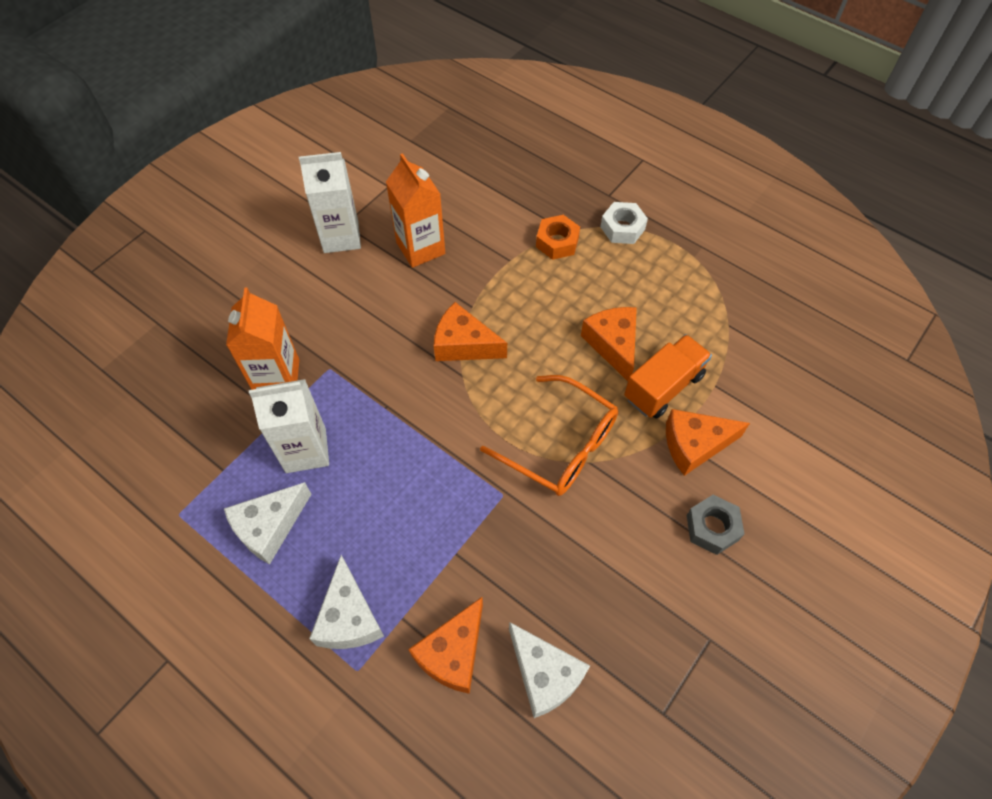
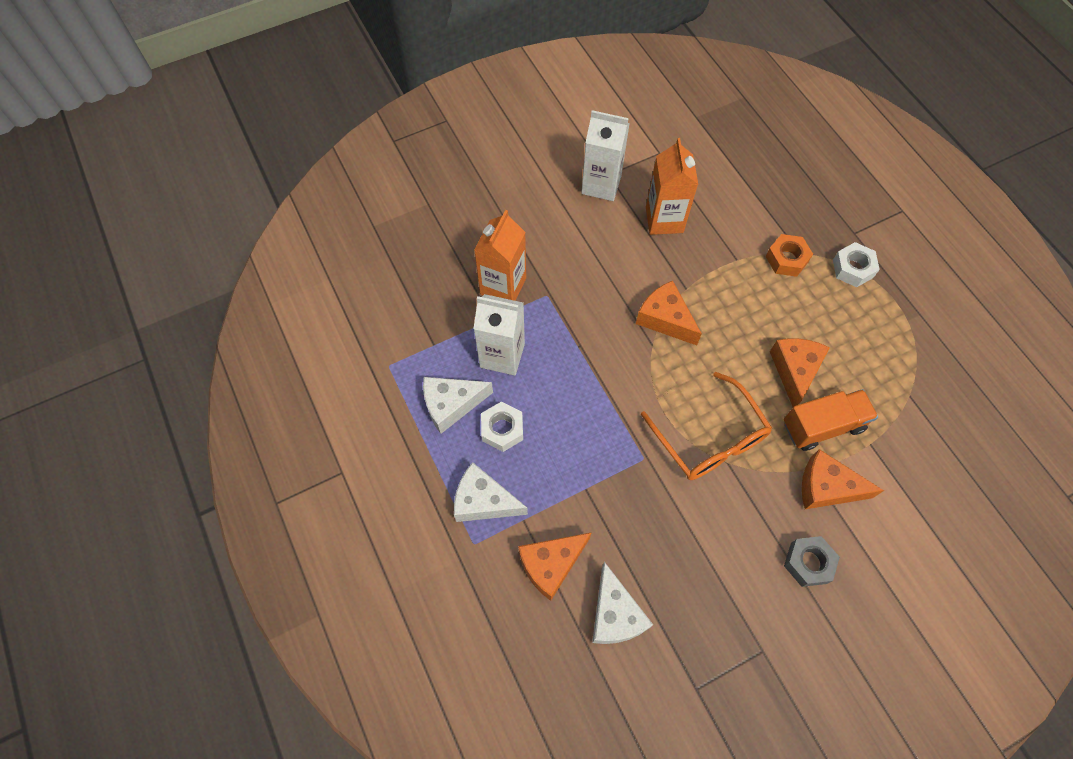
camera: 25 degrees right, 5 degrees up
(338, 529) = (502, 429): none -> white nut
(349, 617) = (483, 501): white cheese -> white cheese turned 90 degrees clockwise

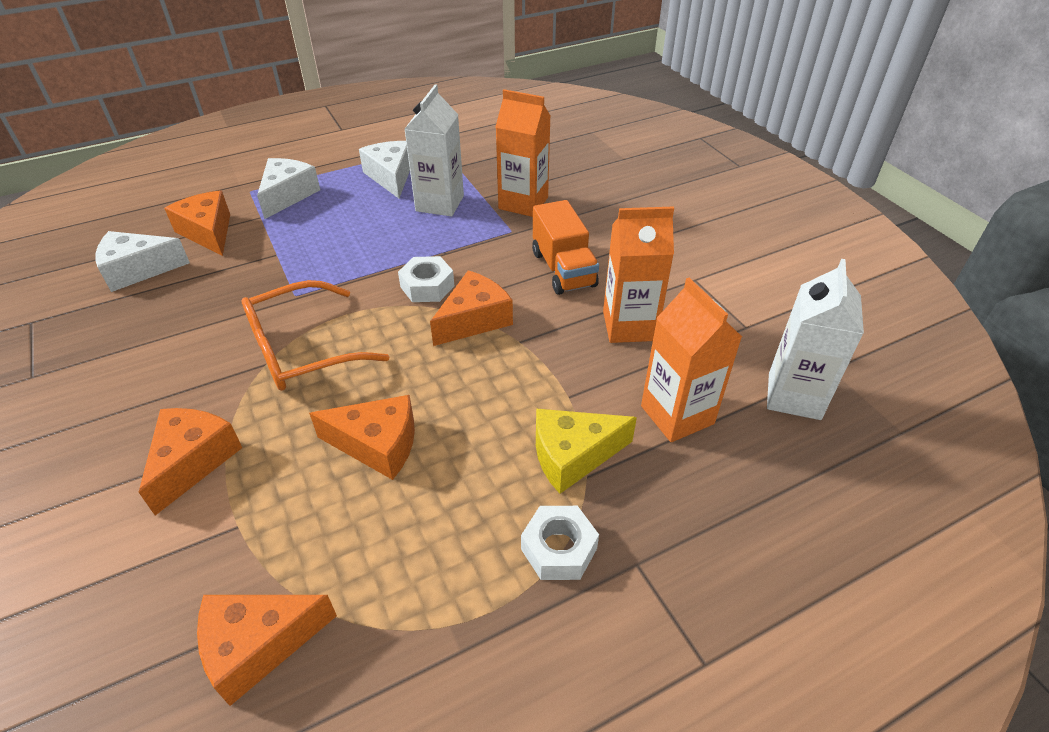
camera: 90 degrees right, 20 degrees down
(502, 429) = (357, 204): white nut -> white nut (427, 286)
(601, 185) = (676, 273): white carton -> white carton (794, 396)
(745, 202) = (677, 415): none -> orange carton
(786, 259) = (573, 456): orange nut -> yellow cheese
(808, 563) = (104, 429): grey nut -> none
(822, 426) = (284, 468): orange truck -> orange truck (563, 269)
(940, 412) = (258, 645): none -> orange cheese

